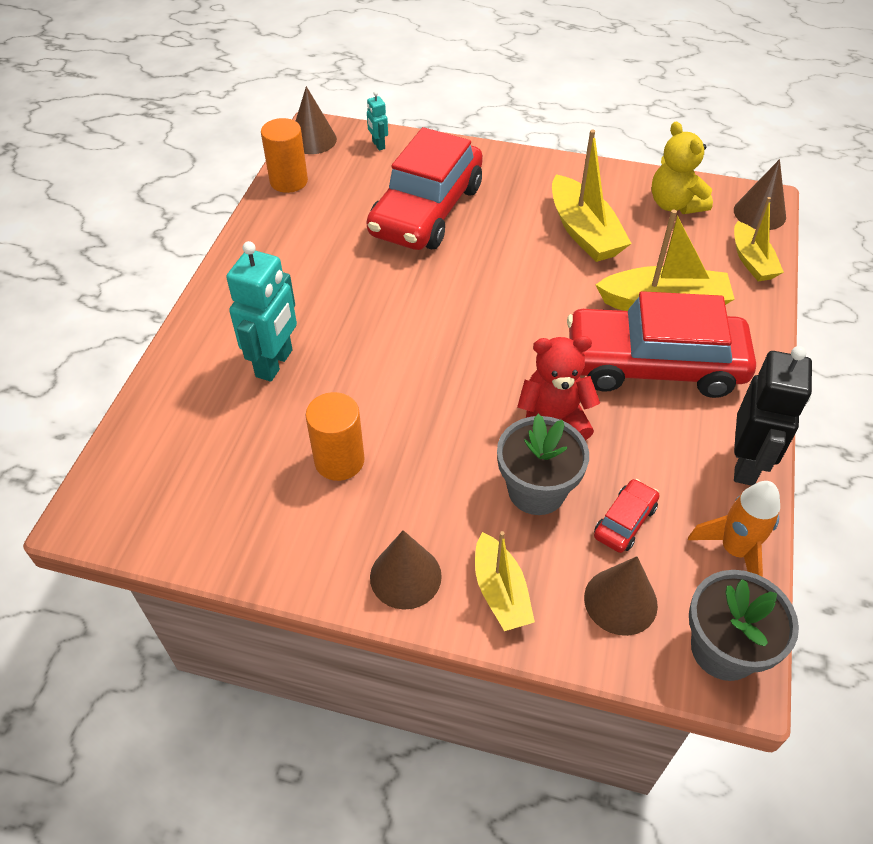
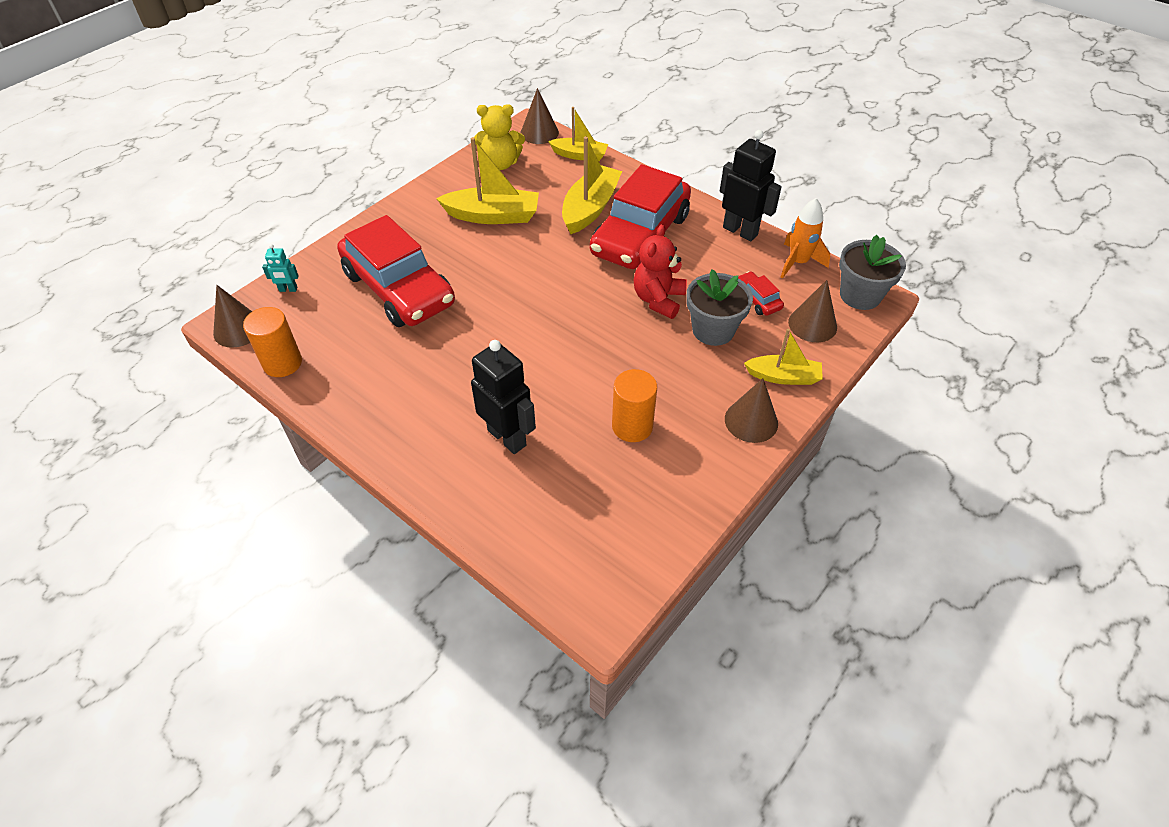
camera: 65 degrees left, 0 degrees up
(275, 363) = (507, 437): turquoise robot -> black robot

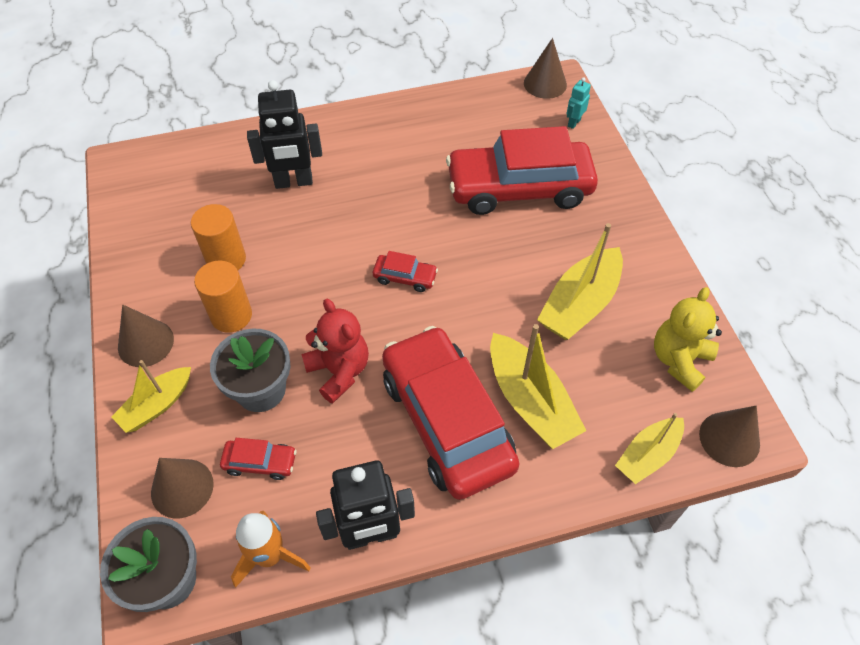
camera: 125 degrees right, 5 degrees up
(282, 363) = (485, 95): orange cylinder -> orange cylinder (231, 315)
(548, 308) = (405, 277): none -> red car

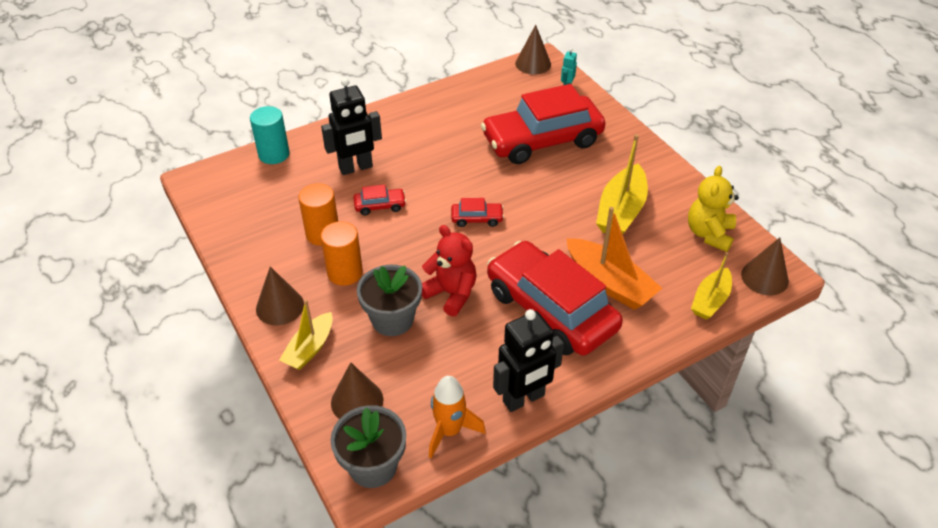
camera: 15 degrees left, 10 degrees down
(212, 147) = (274, 154): none -> turquoise cylinder
(260, 462) = (414, 369): red car -> red car (380, 206)
(530, 401) = (609, 283): yellow boat -> orange boat

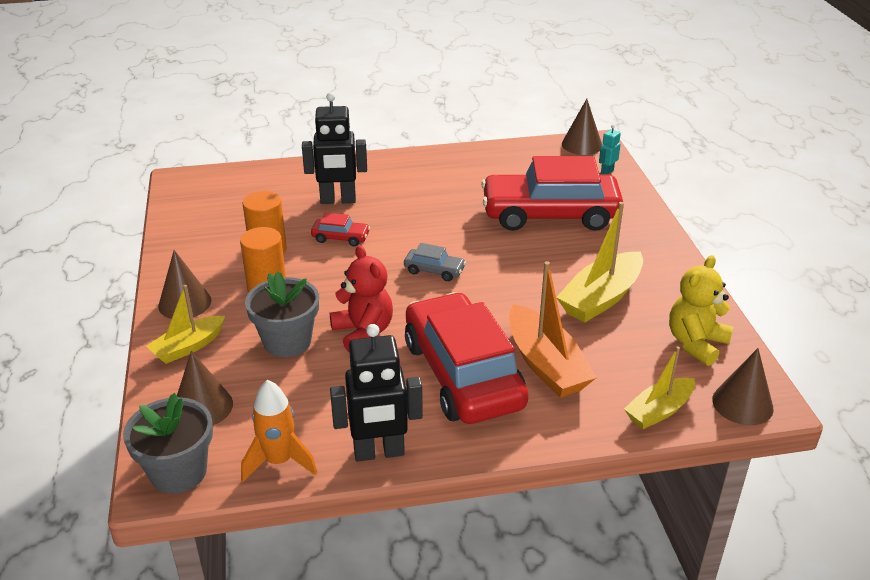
camera: 20 degrees right, 10 degrees down
(274, 154) = (266, 173): turquoise cylinder -> none
(477, 219) = (434, 270): red car -> grey car

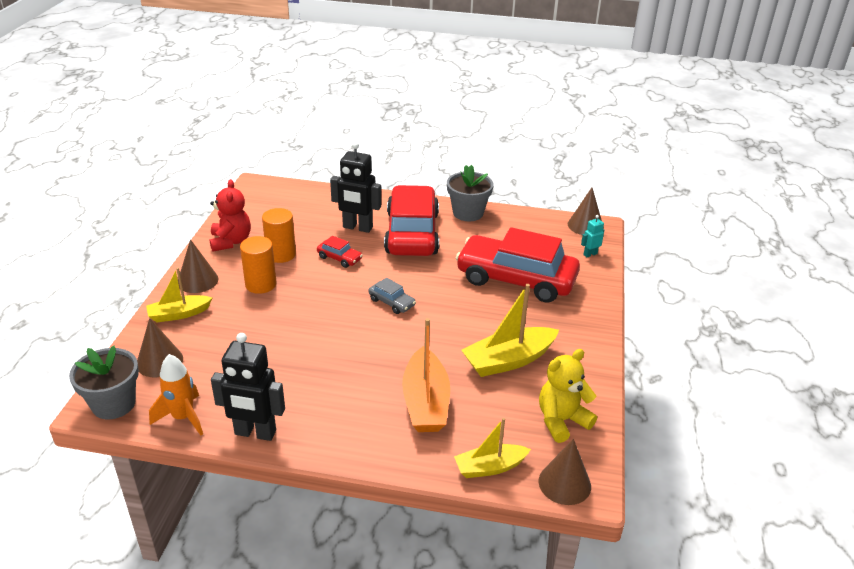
camera: 20 degrees right, 0 degrees up
(287, 341) = (248, 329): grey flower pot -> grey flower pot (468, 213)
(363, 333) = (306, 337): red teddy bear -> red teddy bear (231, 241)
(462, 374) = (356, 391): red car -> red car (412, 233)

